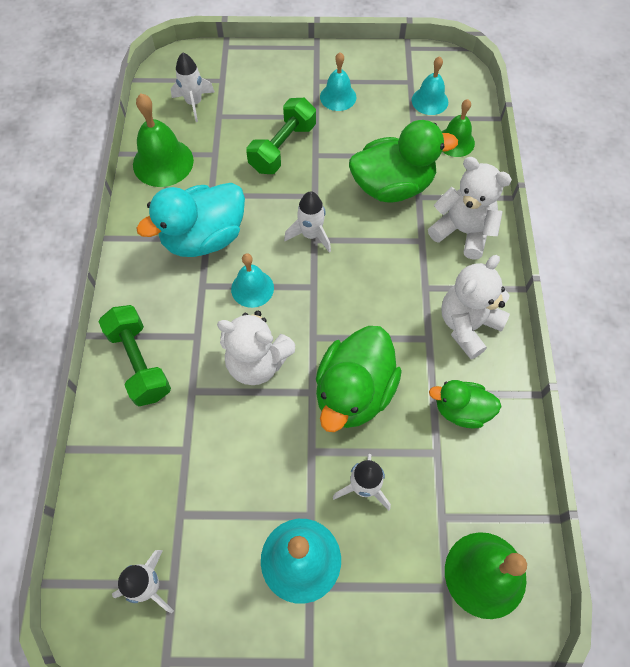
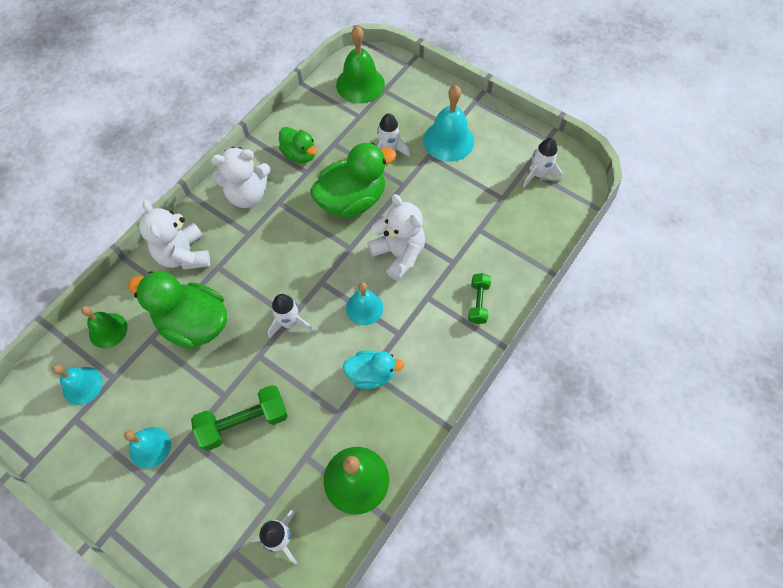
camera: 145 degrees left, 0 degrees up
(139, 363) = (478, 302): green dumbbell -> green dumbbell, size x0.61
(204, 238) = (371, 374): turquoise duck -> turquoise duck, size x0.58

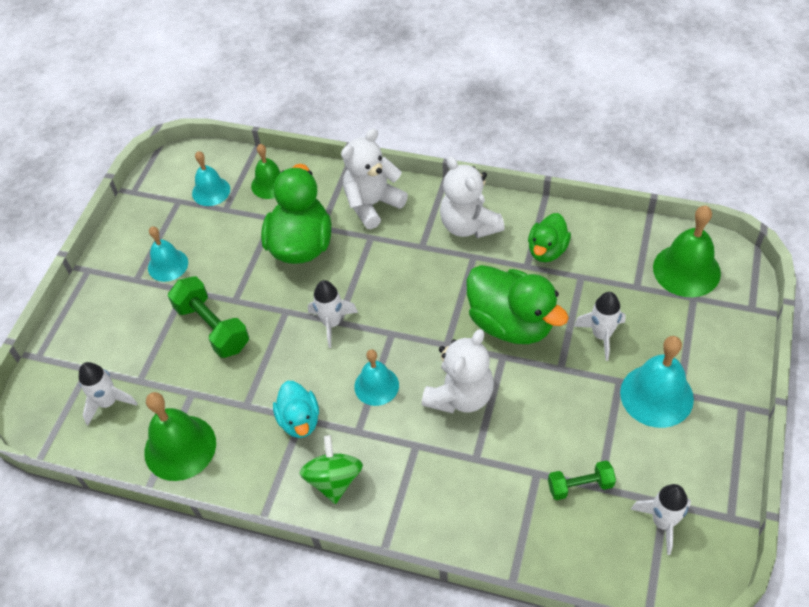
camera: 75 degrees right, 10 degrees down
(434, 363) = (334, 480): none -> green spinning top
(478, 302) = (431, 504): green dumbbell -> green dumbbell (580, 486)

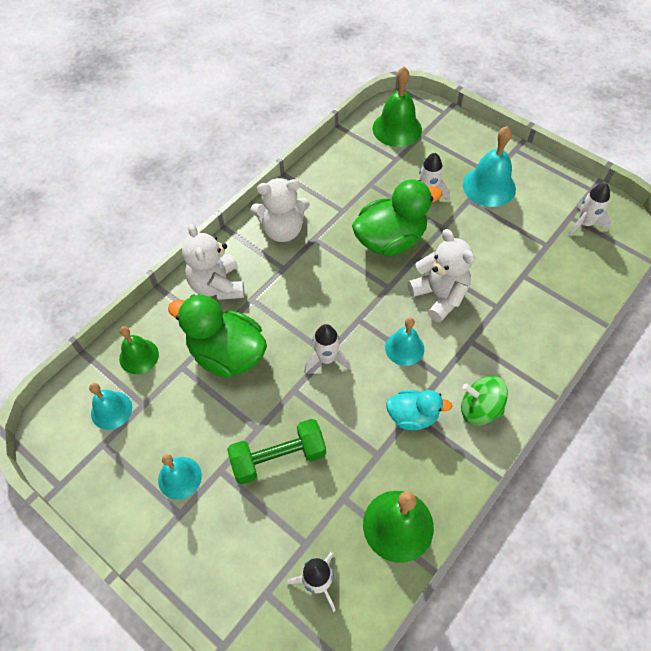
camera: 70 degrees left, 5 degrees up
(547, 250) = (336, 193): green duck -> none
(580, 486) = (542, 255): green dumbbell -> none

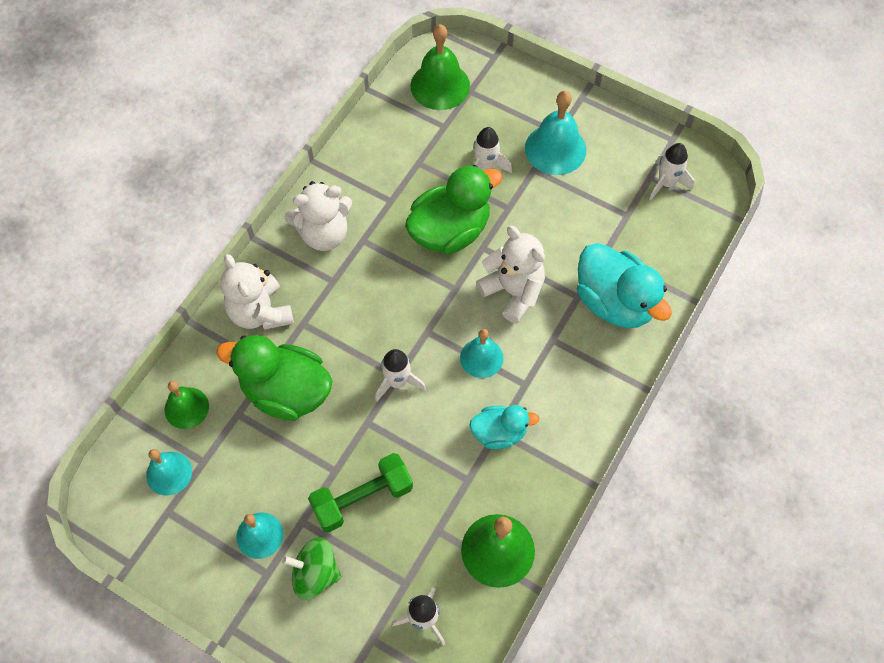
camera: 10 degrees left, 5 degrees up
(479, 409) = (569, 415): green spinning top -> green spinning top (315, 574)
(530, 316) = (614, 302): none -> turquoise duck

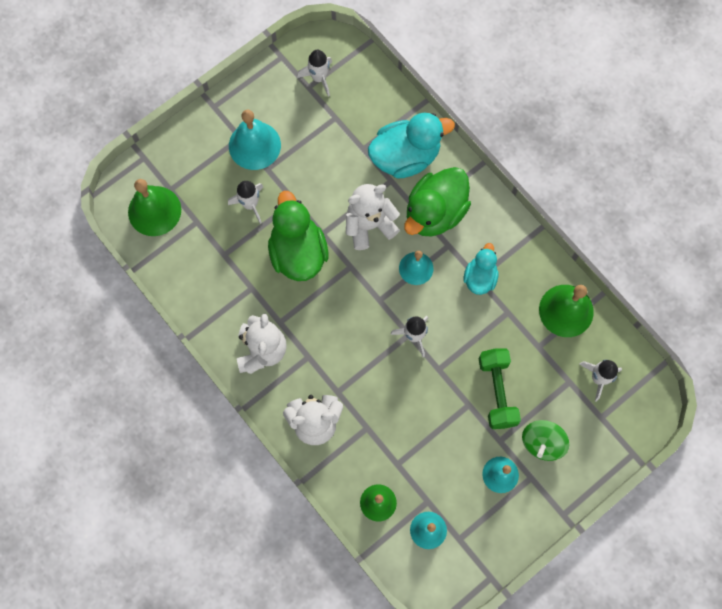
camera: 70 degrees left, 10 degrees up
(286, 392) = (392, 421): green duck -> green duck (435, 212)

